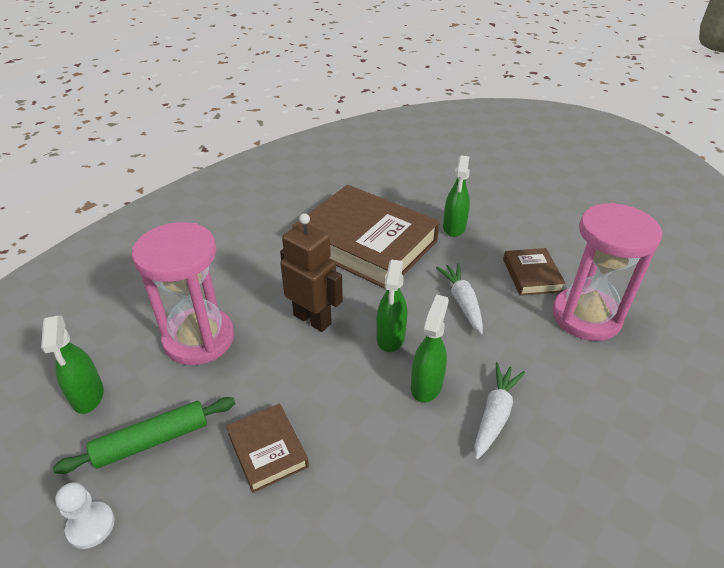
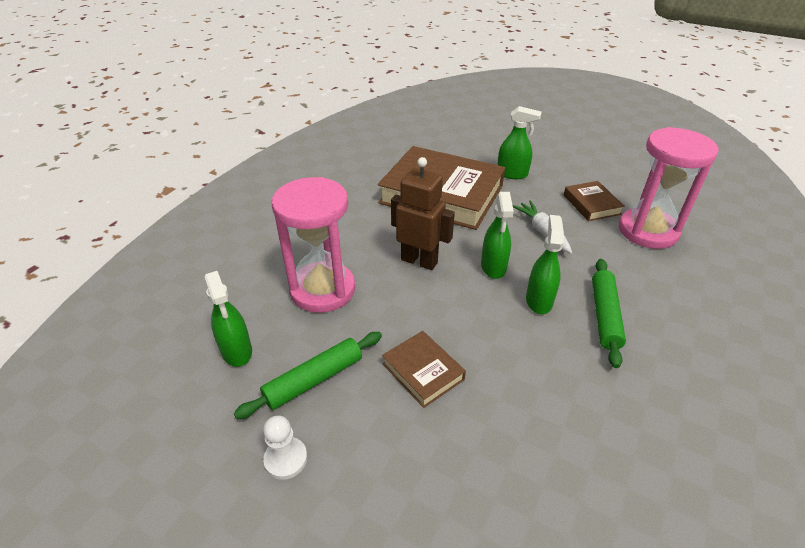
camera: 10 degrees left, 0 degrees up
(454, 227) = (512, 174): green spray bottle -> green spray bottle turned 75 degrees counterclockwise
(495, 415) = (604, 315): white carrot -> green rolling pin

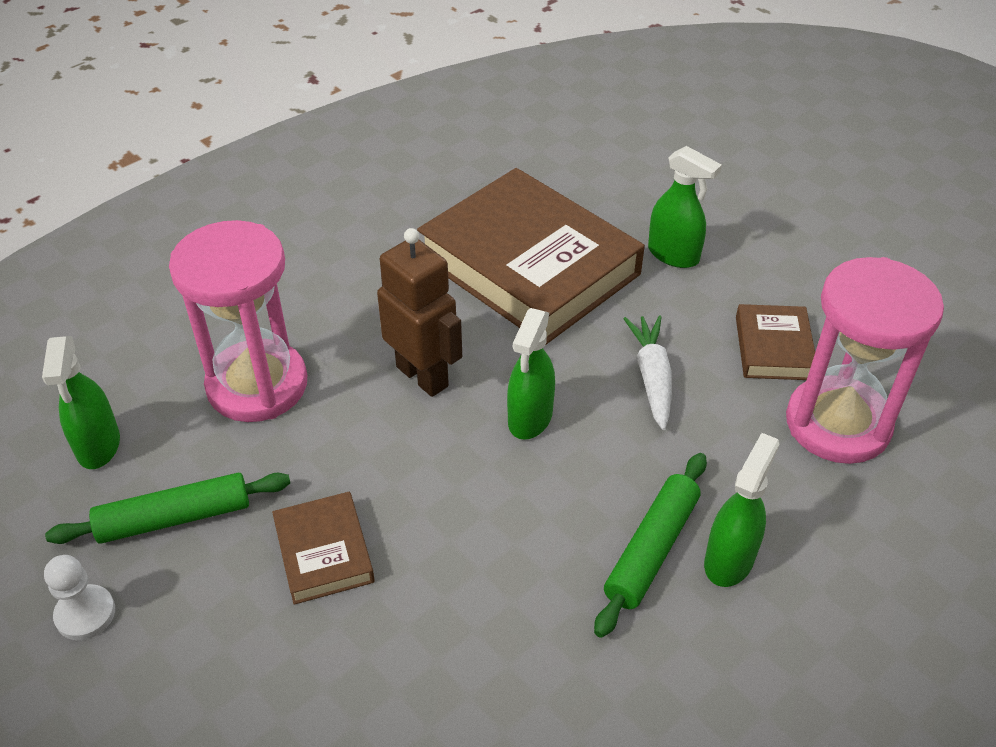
camera: 20 degrees right, 5 degrees up
(539, 300) = (564, 494): green spray bottle -> green spray bottle (729, 560)

